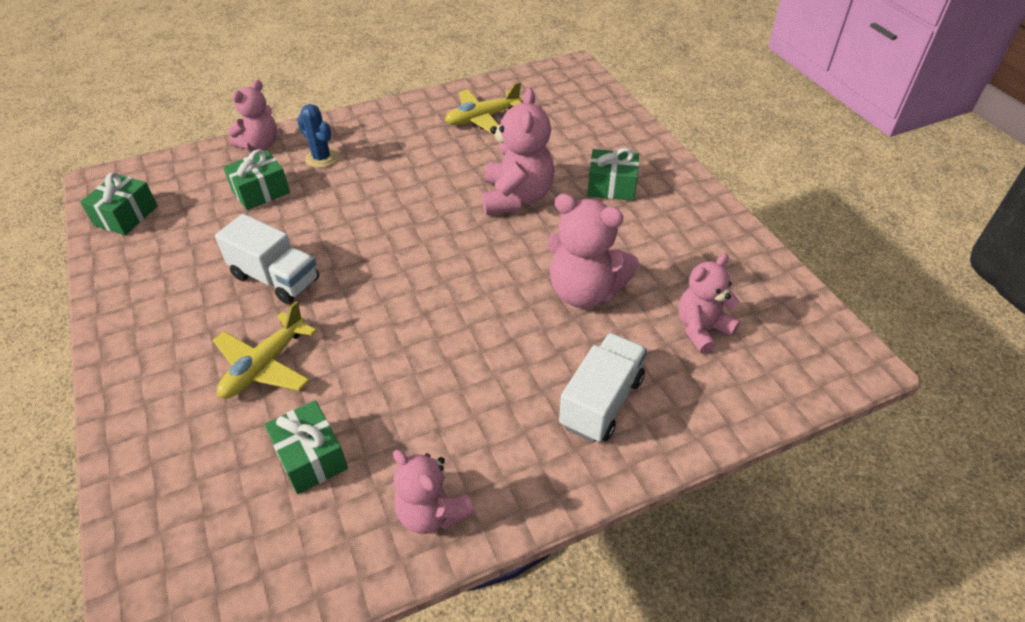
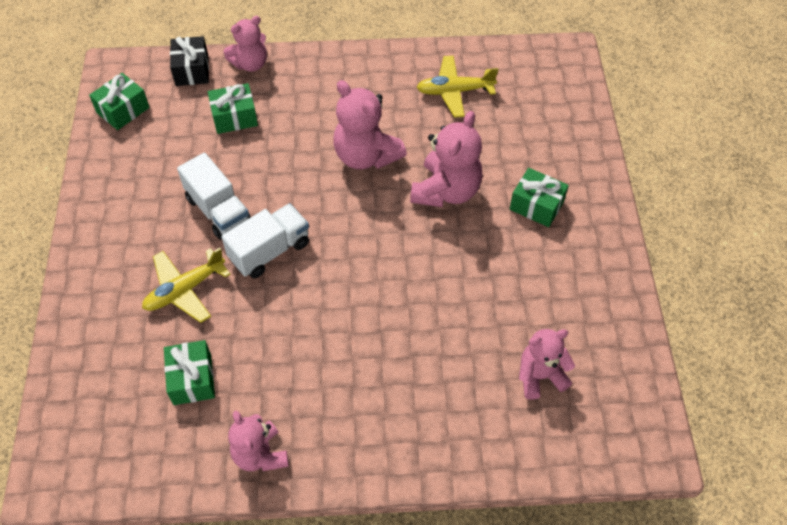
camera: 20 degrees right, 10 degrees up
(196, 163) = (192, 70): none -> black gift
(321, 158) = (296, 96): blue cactus -> none
(584, 291) = (459, 306): pink teddy bear -> pink teddy bear (366, 156)
(601, 402) = (424, 412): white truck -> white truck (270, 251)

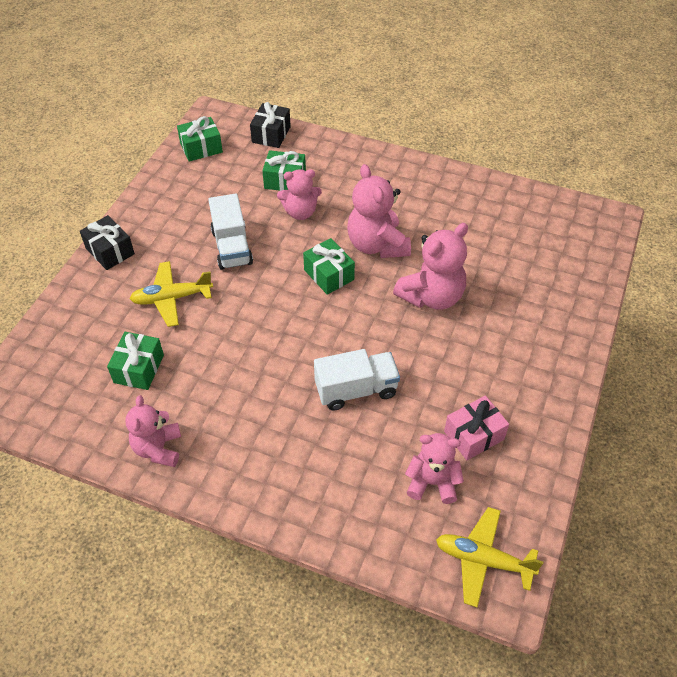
camera: 25 degrees right, 5 degrees down
(86, 262) = (110, 251): none -> black gift
(250, 64) = (320, 143): pink teddy bear -> pink teddy bear (300, 212)
(270, 251) = (255, 292): white truck -> white truck (356, 390)
(454, 91) = (484, 218): yellow plane -> yellow plane (483, 560)
(536, 205) = (508, 337): green gift -> green gift (329, 275)
(554, 315) = (474, 435): none -> pink gift

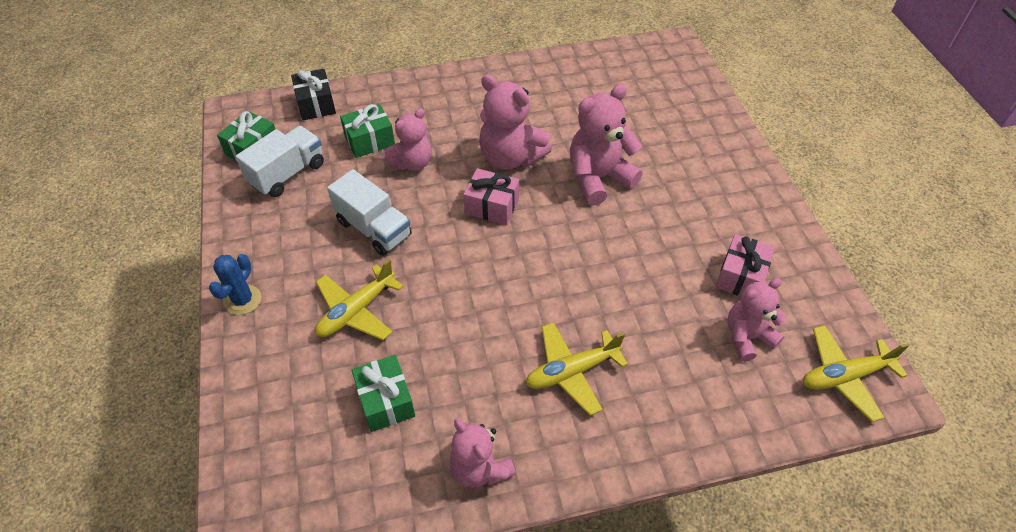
camera: 35 degrees left, 0 degrees up
(110, 251) = (243, 300): black gift -> blue cactus
(276, 425) = (572, 371): none -> yellow plane
(329, 275) = (492, 206): green gift -> pink gift
(356, 390) = (611, 296): white truck -> white truck (287, 174)
(432, 296) = (598, 178): pink teddy bear -> pink teddy bear turned 135 degrees counterclockwise

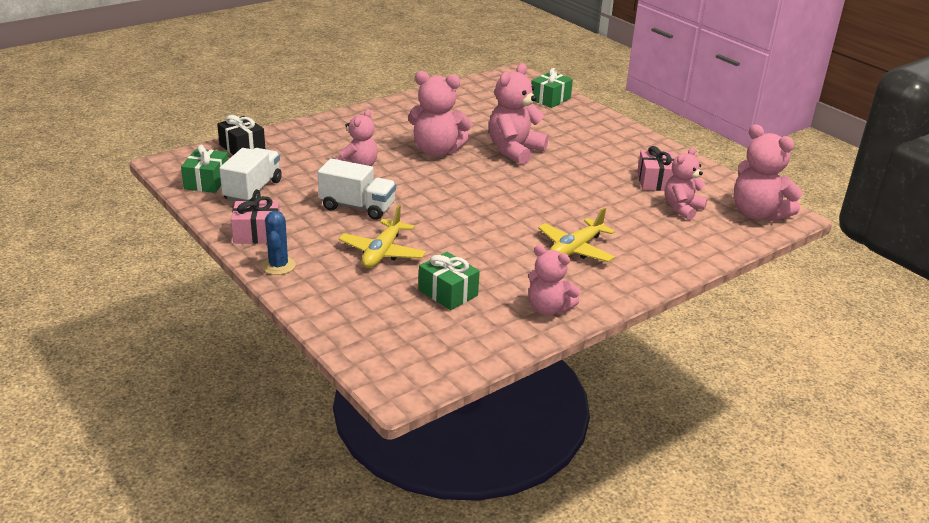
camera: 25 degrees left, 20 degrees down
(370, 141) = (310, 160): green gift -> green gift (550, 99)
(492, 206) = (444, 179): pink gift -> pink gift (257, 234)
(844, 376) = (757, 214): yellow plane -> pink teddy bear

